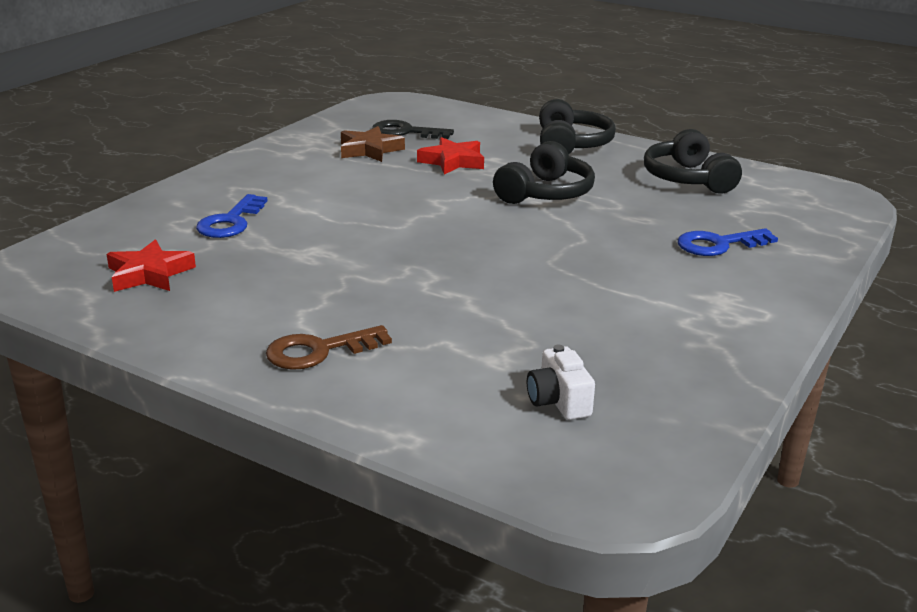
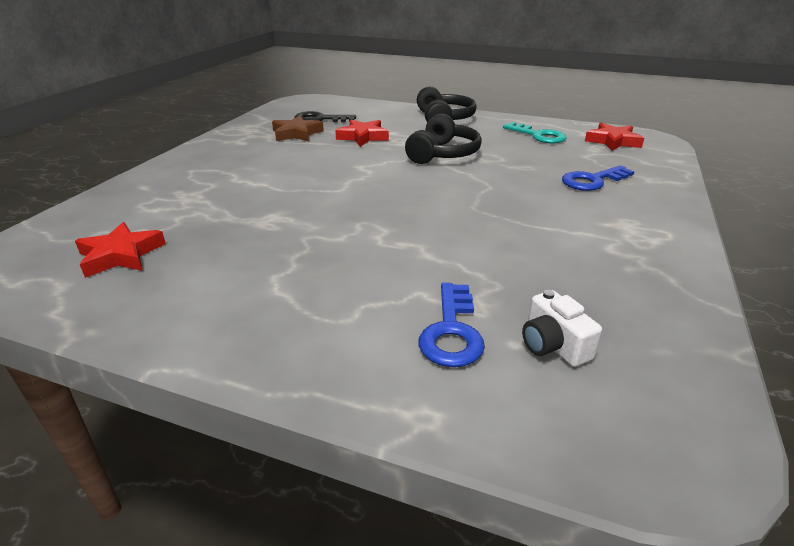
camera: 10 degrees left, 5 degrees up
(231, 222) = (193, 199): blue key -> blue key (452, 331)
(319, 351) = (302, 318): brown key -> none
(687, 179) = (538, 135): black headphones -> turquoise key
(785, 196) = (613, 141): none -> red star

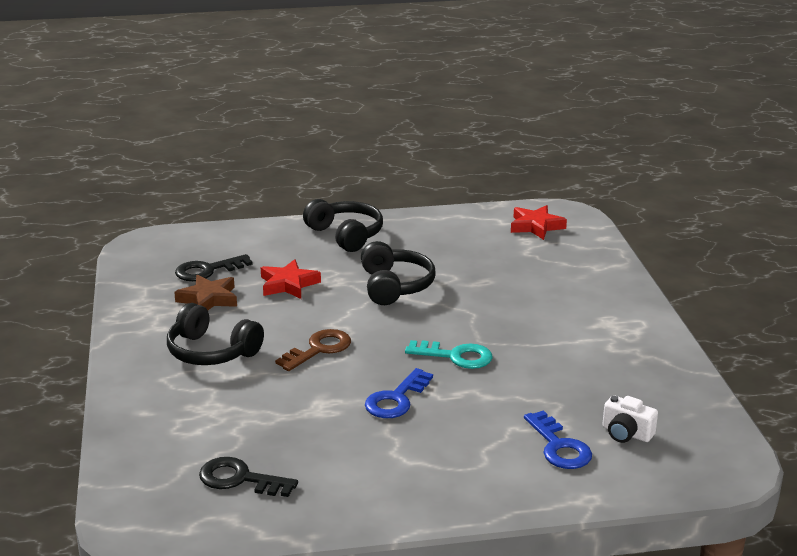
camera: 30 degrees left, 5 degrees down
(121, 255) = (240, 479): red star -> black key
(249, 162) = (211, 352): none -> black headphones
(327, 179) = (319, 349): none -> brown key
(538, 135) = (463, 236): turquoise key -> turquoise key (456, 356)
(592, 181) = (553, 282): blue key -> blue key (396, 399)

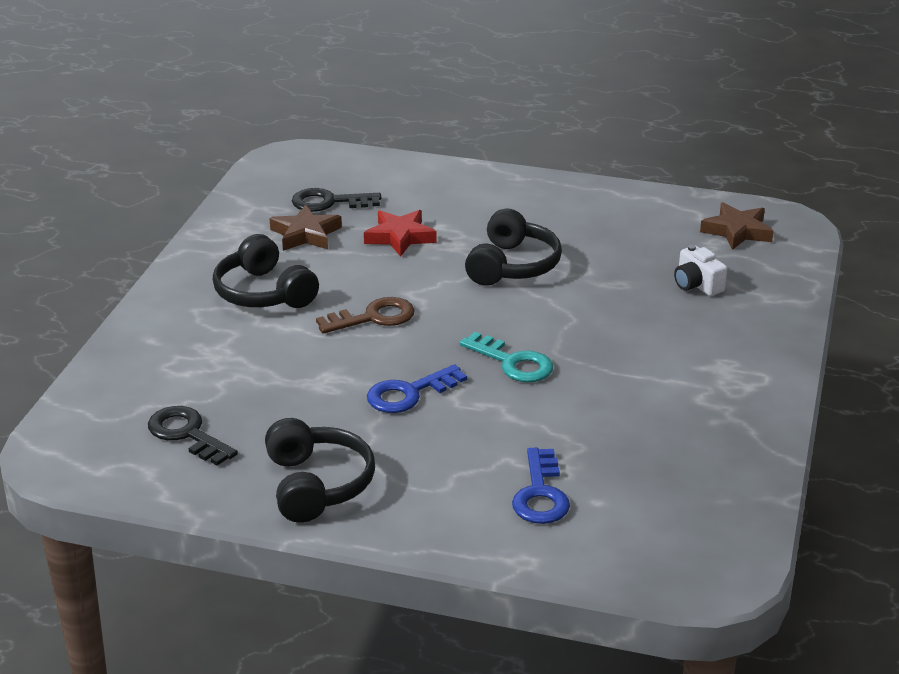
camera: 25 degrees right, 5 degrees up
(346, 235) = (507, 194): black headphones -> black headphones (317, 485)
(536, 226) = (737, 231): red star -> brown star
(626, 433) = (629, 501): white camera -> white camera (697, 285)

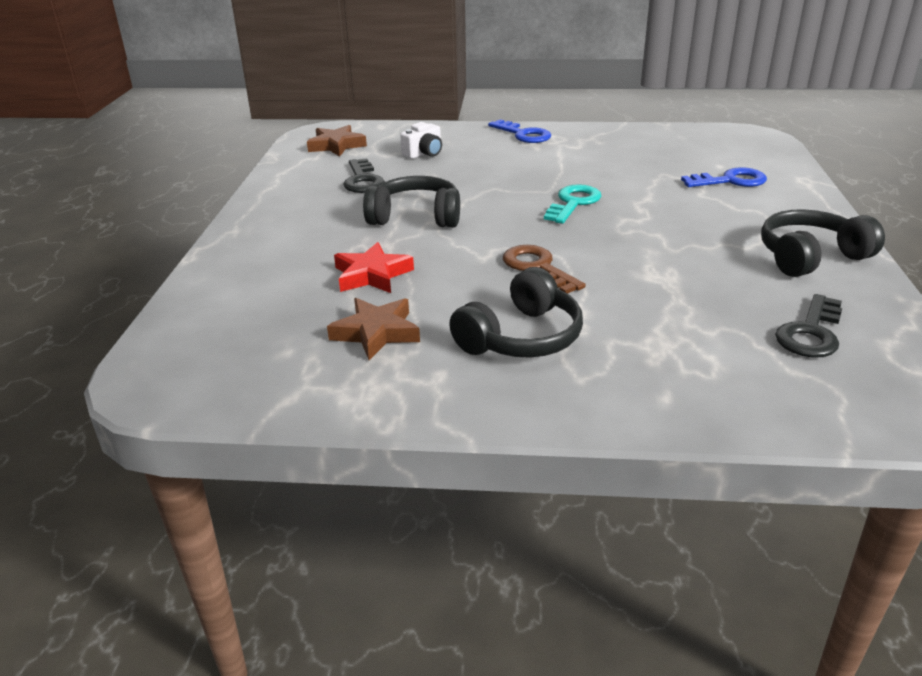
camera: 100 degrees left, 0 degrees up
(329, 202) = (292, 329): black key -> black key (362, 180)
(409, 393) = (649, 237): blue key -> blue key (523, 134)

